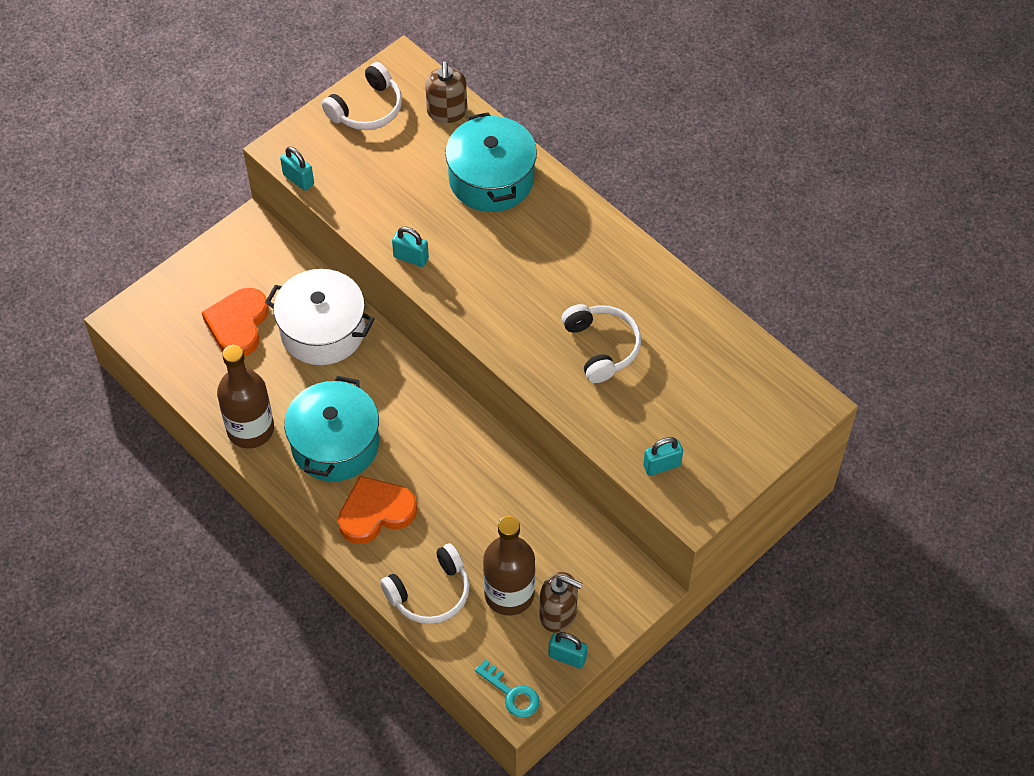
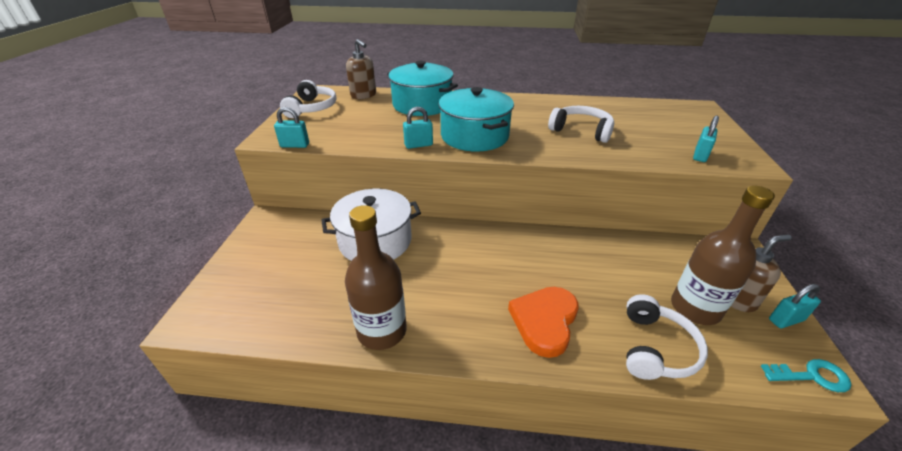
camera: 40 degrees left, 20 degrees down
(238, 324) = (304, 270): orange heart -> none
(335, 444) = (460, 298): turquoise pot -> turquoise pot (474, 136)

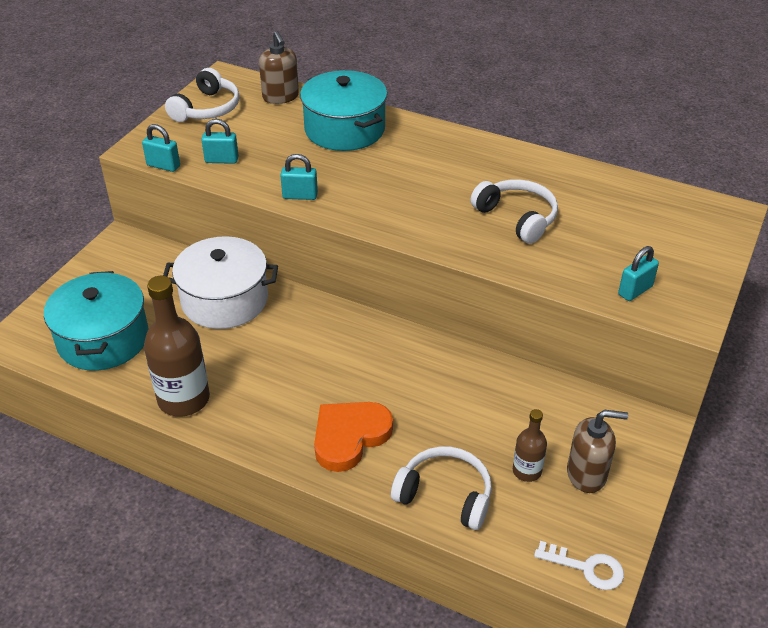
camera: 20 degrees right, 5 degrees up
(474, 136) = (374, 197): turquoise pot -> turquoise pot (103, 339)
(656, 348) = (445, 495): white headphones -> white headphones turned 105 degrees counterclockwise
(695, 308) = (527, 471): brown bottle -> brown bottle, size x0.53
(786, 320) = (621, 512): turquoise padlock -> turquoise padlock (221, 160)
(811, 376) = (586, 568): turquoise key -> white key

